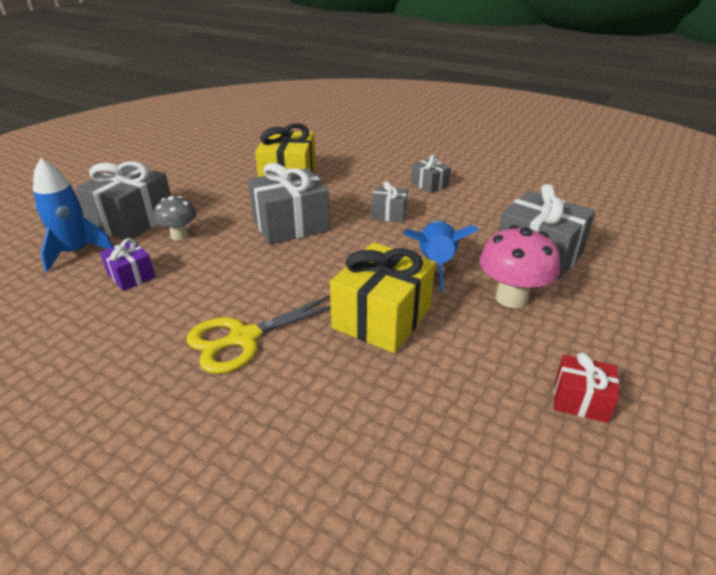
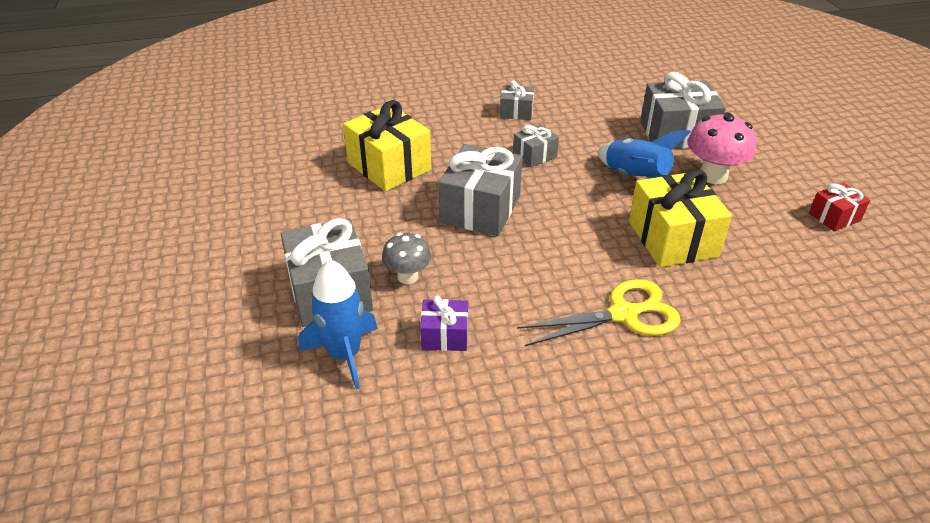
camera: 45 degrees left, 5 degrees up
(244, 338) = (623, 314): yellow scissors -> yellow scissors turned 120 degrees counterclockwise

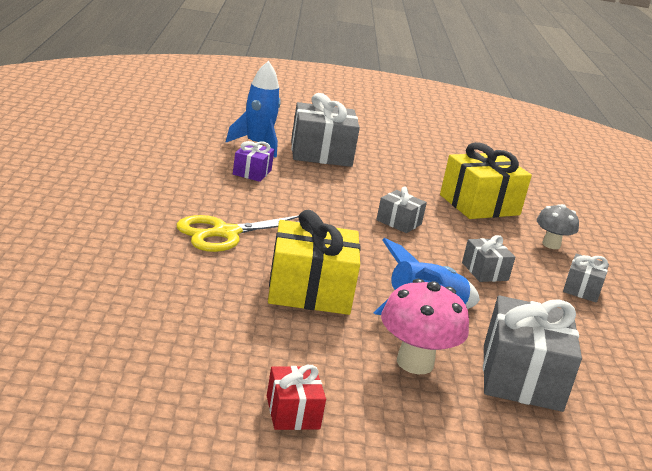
camera: 100 degrees right, 15 degrees down
(408, 277) = (323, 177): grey mushroom -> grey mushroom (551, 245)
(480, 209) = (399, 222): grey gift -> grey gift, size x0.53
(623, 314) = (225, 233): yellow scissors -> yellow scissors turned 60 degrees clockwise

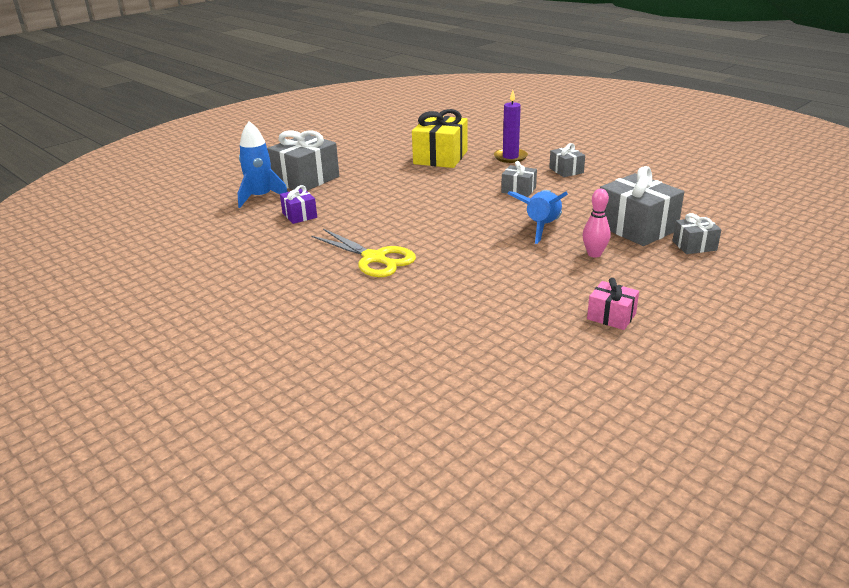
camera: 40 degrees left, 5 degrees up
(225, 233) = (374, 258): yellow scissors -> yellow scissors turned 60 degrees counterclockwise
(292, 412) = (611, 316): red gift -> pink gift
(309, 291) = (482, 256): yellow gift -> none
(399, 222) = (431, 191): grey gift -> grey gift (694, 246)
(415, 363) = (594, 254): pink mushroom -> pink bowling pin
(551, 245) = (510, 157): grey mushroom -> purple candle

